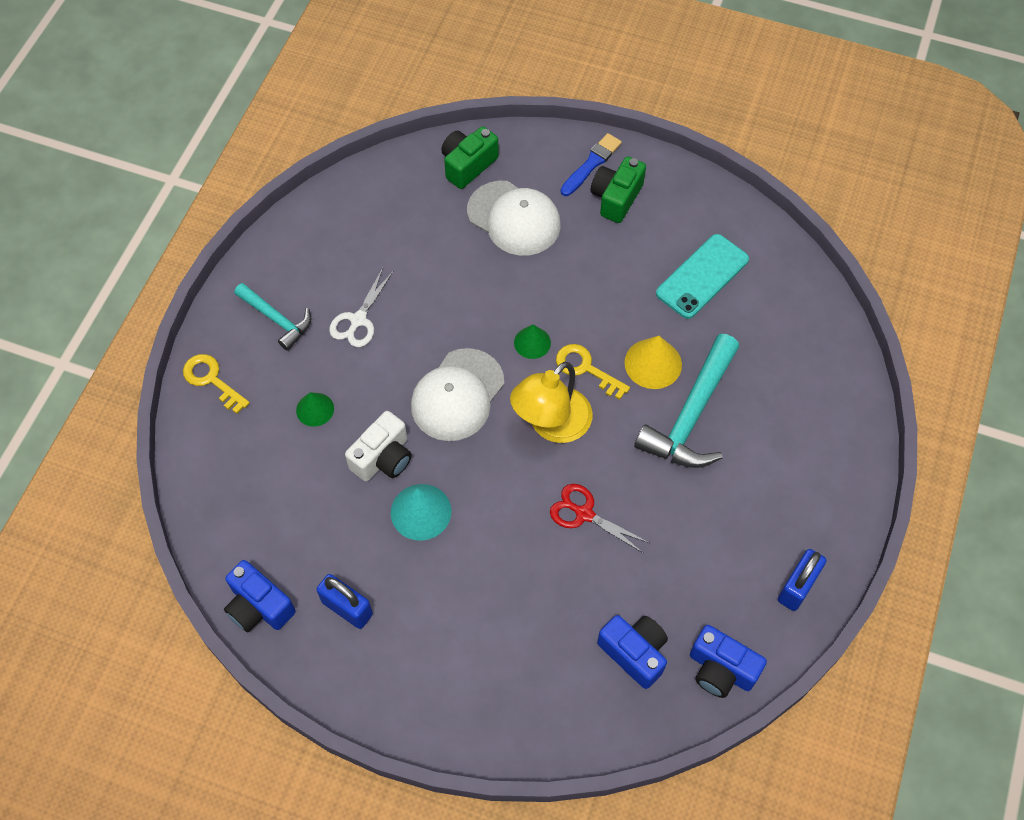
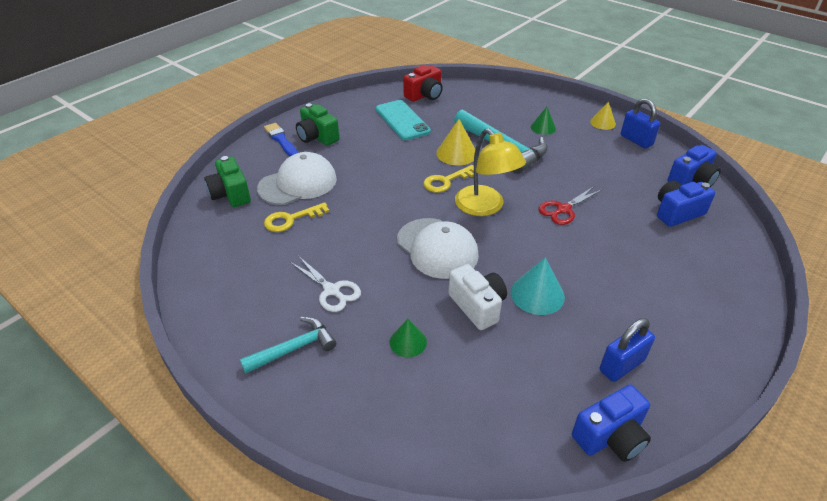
camera: 70 degrees left, 20 degrees down
(211, 380) = (332, 420): yellow key -> yellow key (291, 219)
(532, 342) = (411, 200): green cone -> green cone (543, 127)
(784, 282) = (424, 95): none -> red camera
(826, 534) = (602, 123): none -> yellow cone

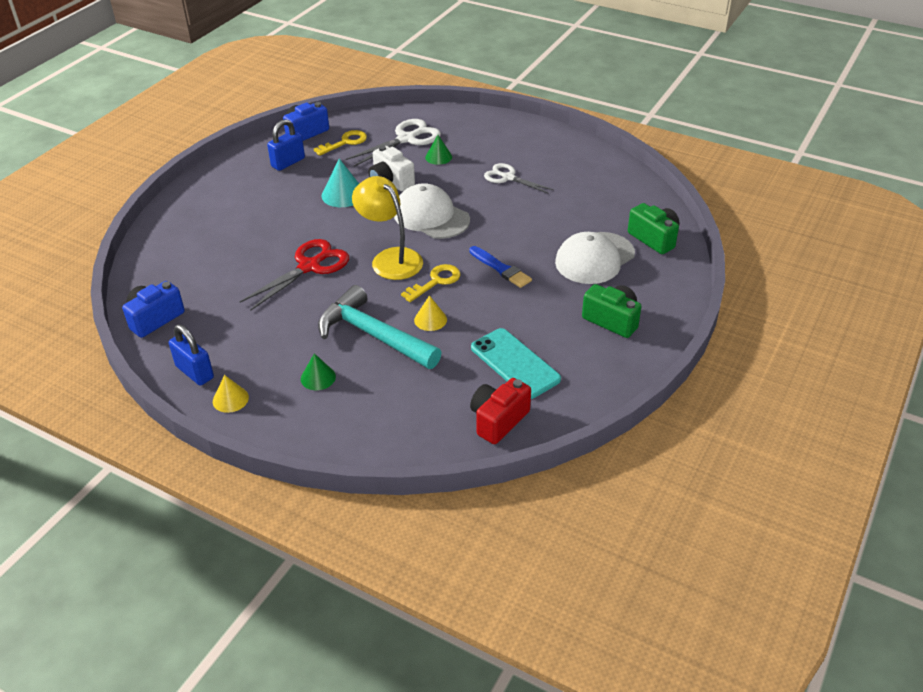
camera: 170 degrees right, 0 degrees up
(281, 140) = (653, 309): blue brush -> blue brush (500, 268)
(291, 219) = (576, 223): yellow key -> yellow key (345, 142)
(294, 348) = (516, 145): turquoise hammer -> none
(447, 389) = (406, 139): none -> white scissors
(456, 153) = (430, 319): yellow cone -> yellow cone, size x0.65
(563, 209) = (309, 266): red scissors -> red scissors, size x1.50
(677, 213) = (191, 278): blue camera -> none

